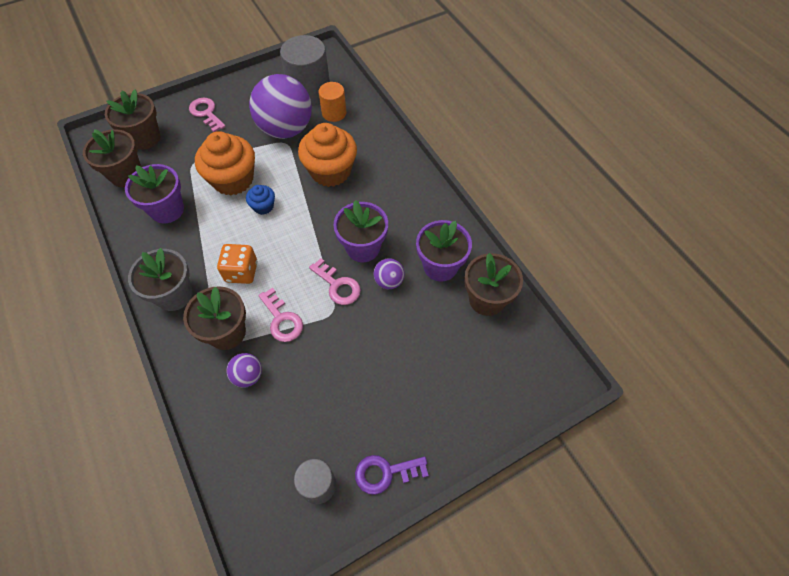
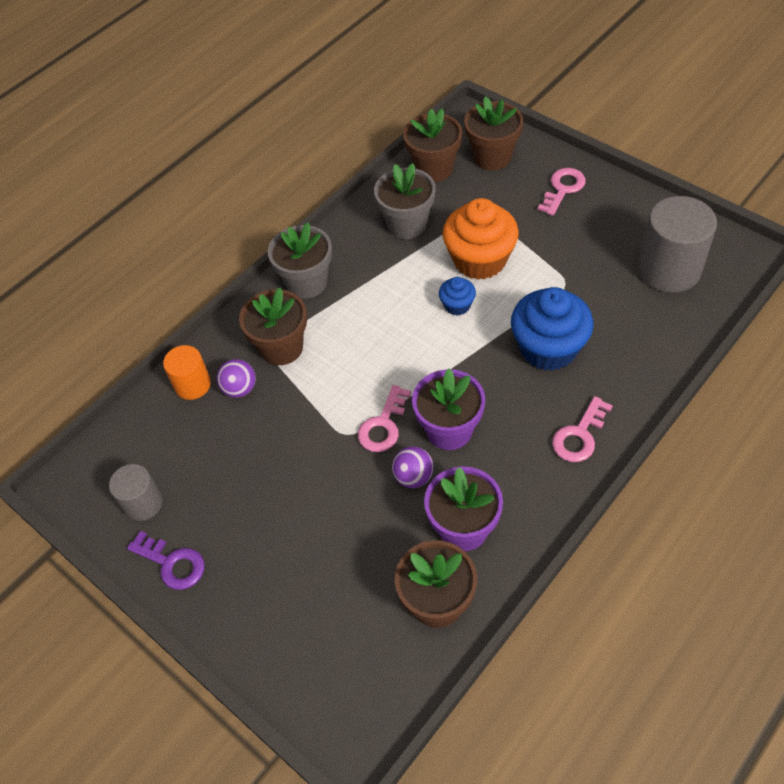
camera: 75 degrees right, 5 degrees down
(167, 210) = (407, 224): purple flower pot -> grey flower pot
(241, 272) = (360, 326): orange dice -> none
(282, 319) = (316, 390): pink key -> pink key (579, 435)
(286, 129) = (587, 274): purple ball -> none
(330, 171) = (548, 348): orange cupcake -> blue cupcake
(334, 113) = (649, 311): orange cylinder -> orange cylinder (192, 385)
(385, 473) = (172, 563): purple key -> purple key turned 150 degrees clockwise

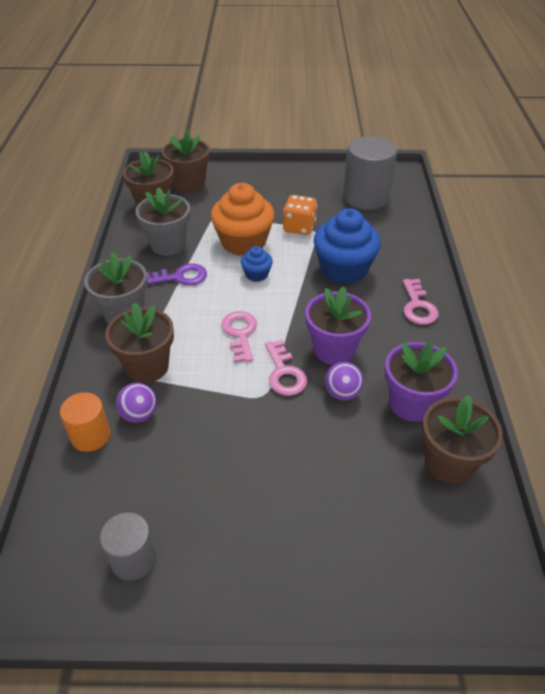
camera: 45 degrees left, 10 degrees down
(172, 563) = (213, 588): purple key -> purple key (180, 277)
(553, 271) = (299, 227): none -> orange dice
(563, 189) = (256, 183): pink key -> pink key (240, 333)

